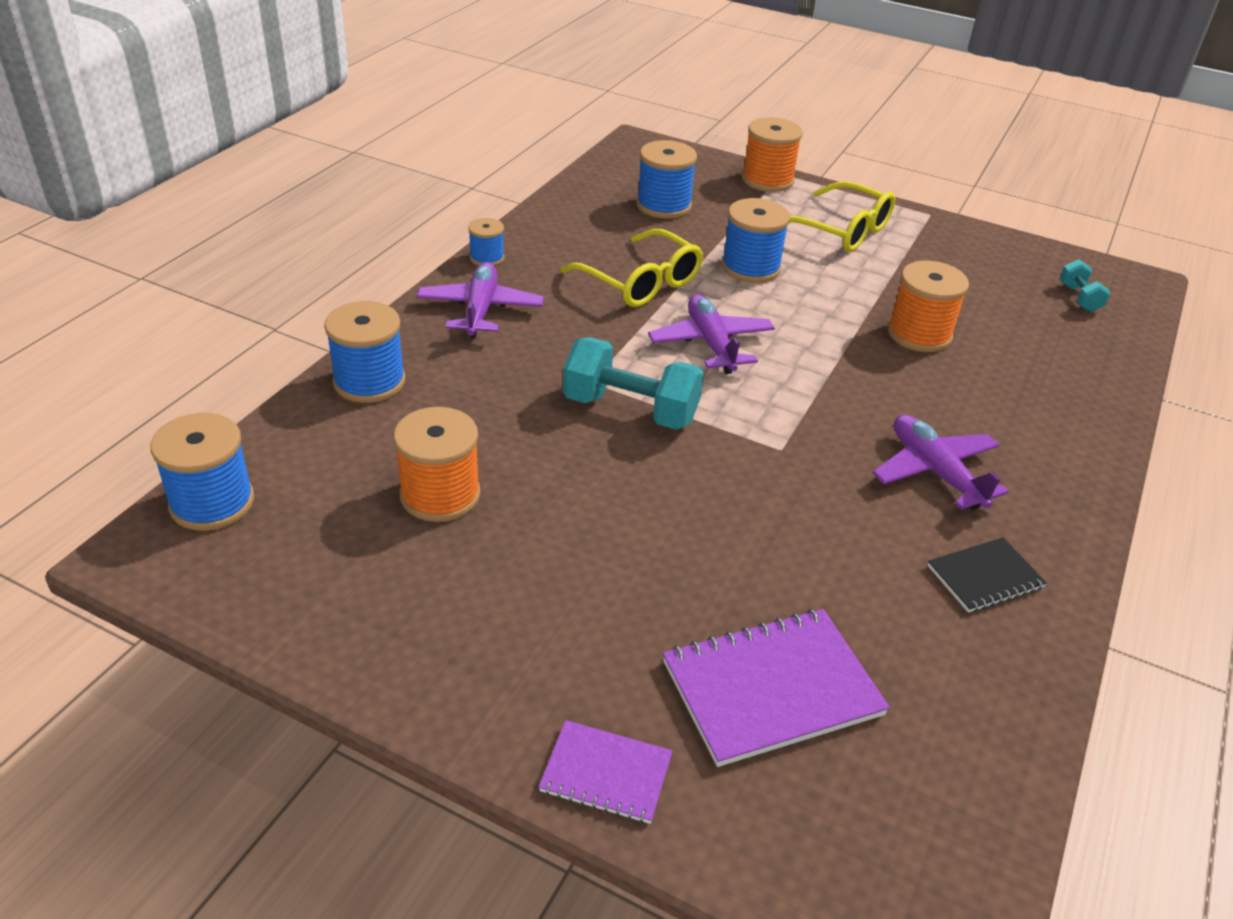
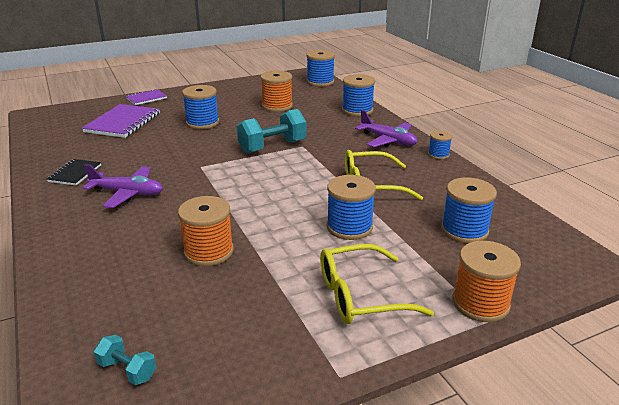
camera: 130 degrees right, 10 degrees down
(633, 554) = (202, 123): none -> blue spool
(711, 343) = (292, 182): purple plane -> none

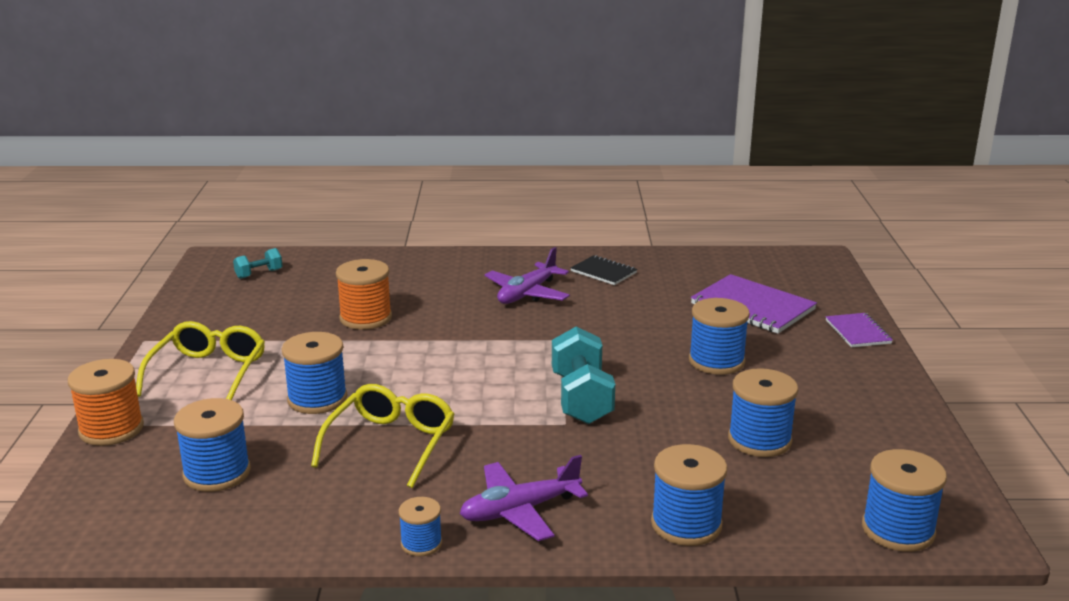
camera: 115 degrees right, 5 degrees down
(277, 106) = (759, 440): orange spool -> blue spool

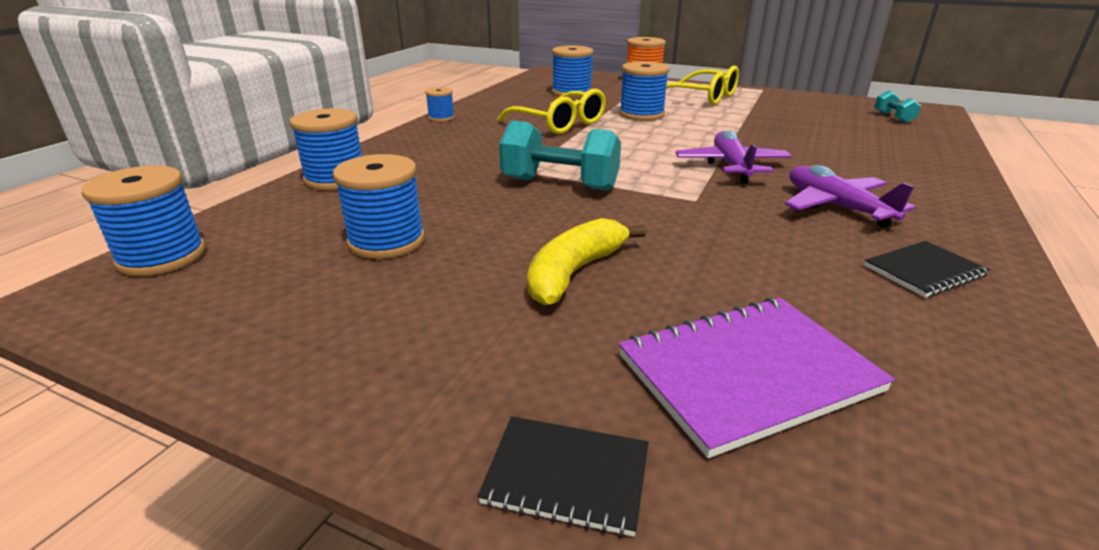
camera: 115 degrees right, 5 degrees up
(365, 318) = (782, 138): orange spool -> none
(520, 510) = (434, 140): purple plane -> purple plane (731, 166)
(716, 361) = (574, 272): blue spool -> yellow banana
(858, 332) = (566, 476): purple notebook -> black notebook

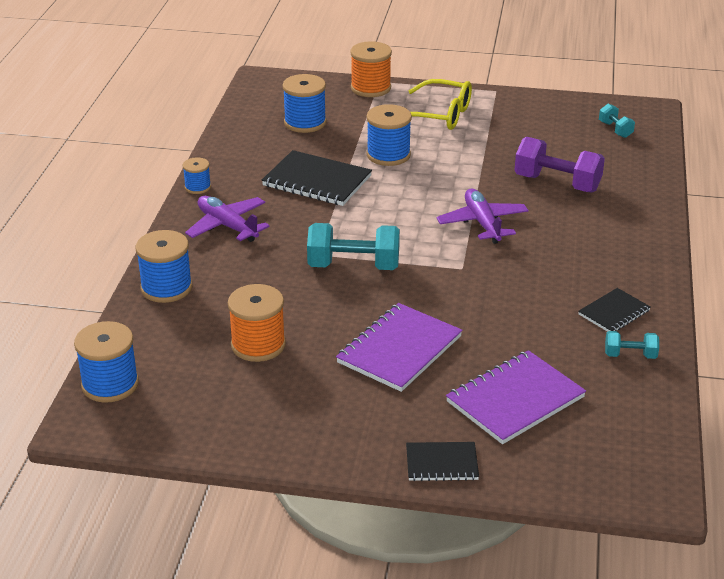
camera: 15 degrees left, 5 degrees up
(386, 241) = (258, 345): blue spool -> orange spool
(559, 123) = (317, 181): yellow glasses -> black notebook
(574, 272) = (399, 349): yellow banana -> purple notebook
(827, 146) = (557, 183): none -> purple dumbbell
(836, 207) = (563, 260): purple plane -> purple plane (227, 226)
(968, 334) = (630, 355): none -> turquoise dumbbell

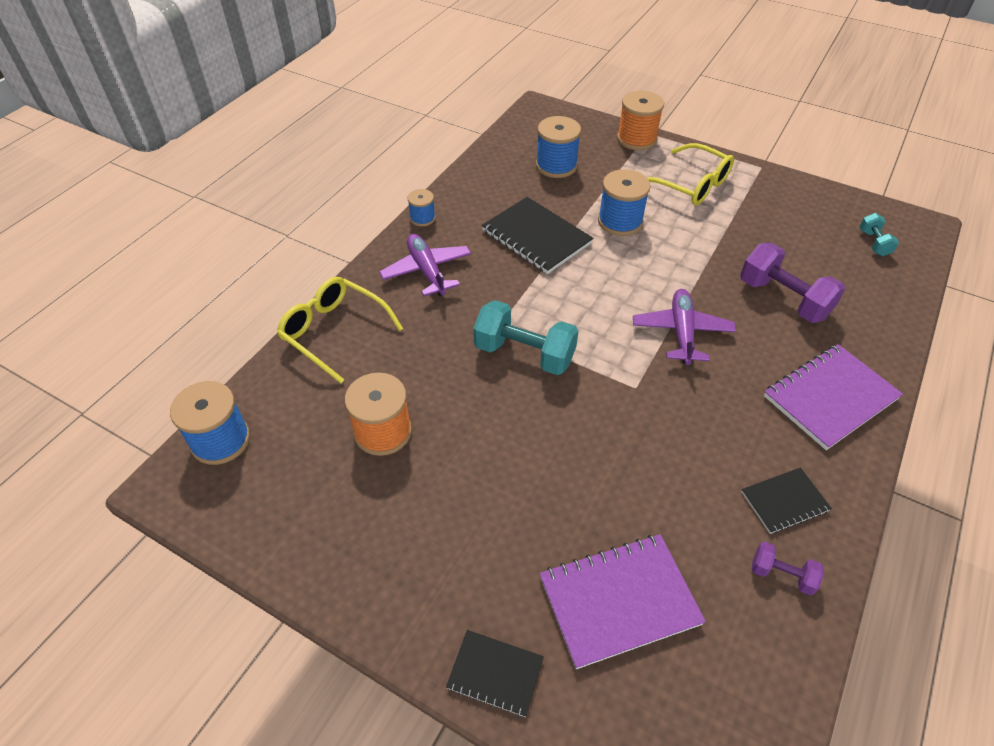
camera: 20 degrees right, 15 degrees up
(166, 288) = (334, 332): blue spool -> yellow glasses
(399, 349) = (522, 483): purple notebook -> purple notebook (830, 397)
(630, 355) = (781, 574): turquoise dumbbell -> purple dumbbell

